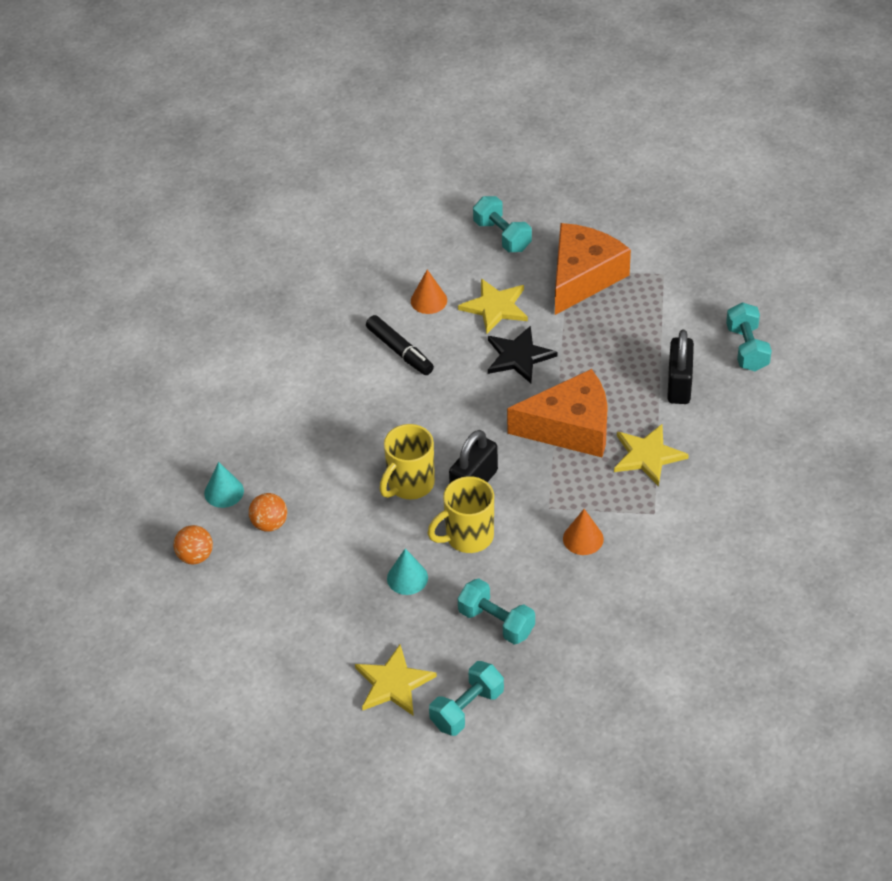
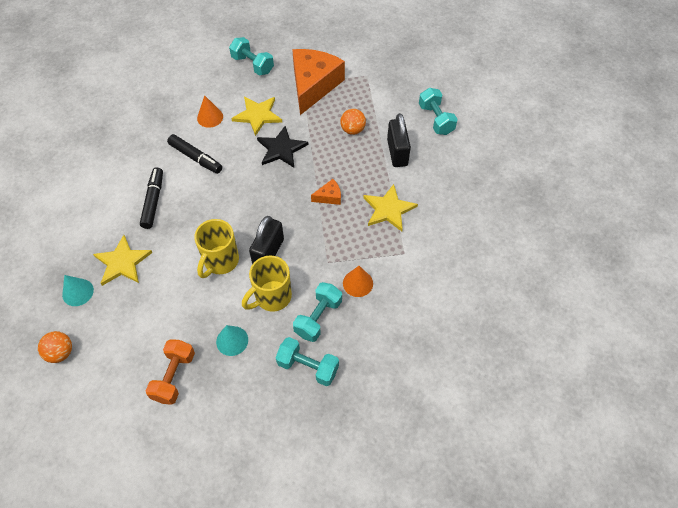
camera: 15 degrees left, 10 degrees up
(269, 524) = (117, 313): orange ball -> orange ball (352, 130)
(329, 605) = (174, 376): none -> orange dumbbell
(335, 398) = (153, 201): none -> black marker
(393, 683) = (237, 438): yellow star -> yellow star (122, 262)
(467, 709) = (300, 450): turquoise dumbbell -> turquoise dumbbell (318, 317)
(570, 427) = (329, 197): orange cheese -> orange cheese, size x0.41

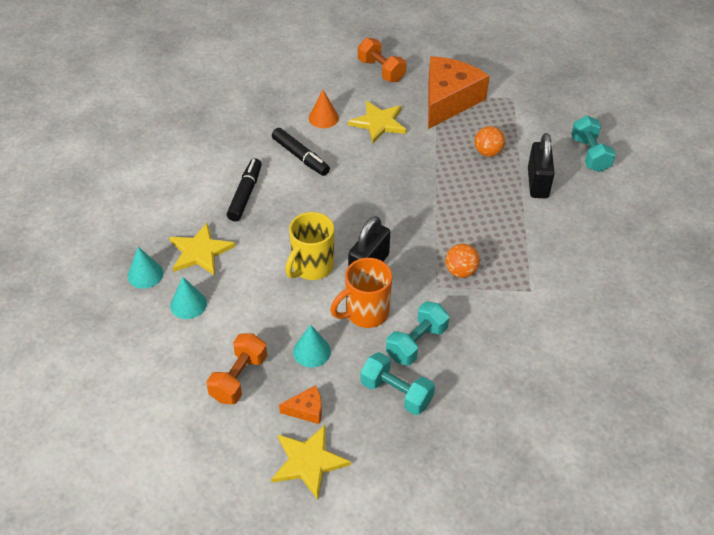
camera: 10 degrees right, 10 degrees down
(60, 353) = (116, 333): orange ball -> orange ball (460, 271)
(120, 314) = (188, 304): none -> turquoise cone
(252, 65) = (381, 70): turquoise dumbbell -> orange dumbbell
(272, 297) = (365, 313): yellow mug -> orange mug
(281, 149) = (401, 161): black star -> none
(329, 197) = (449, 218): orange cheese -> orange cheese (306, 410)
(358, 283) = (469, 314): orange cone -> none
(388, 209) = (518, 241): yellow star -> yellow star (308, 462)

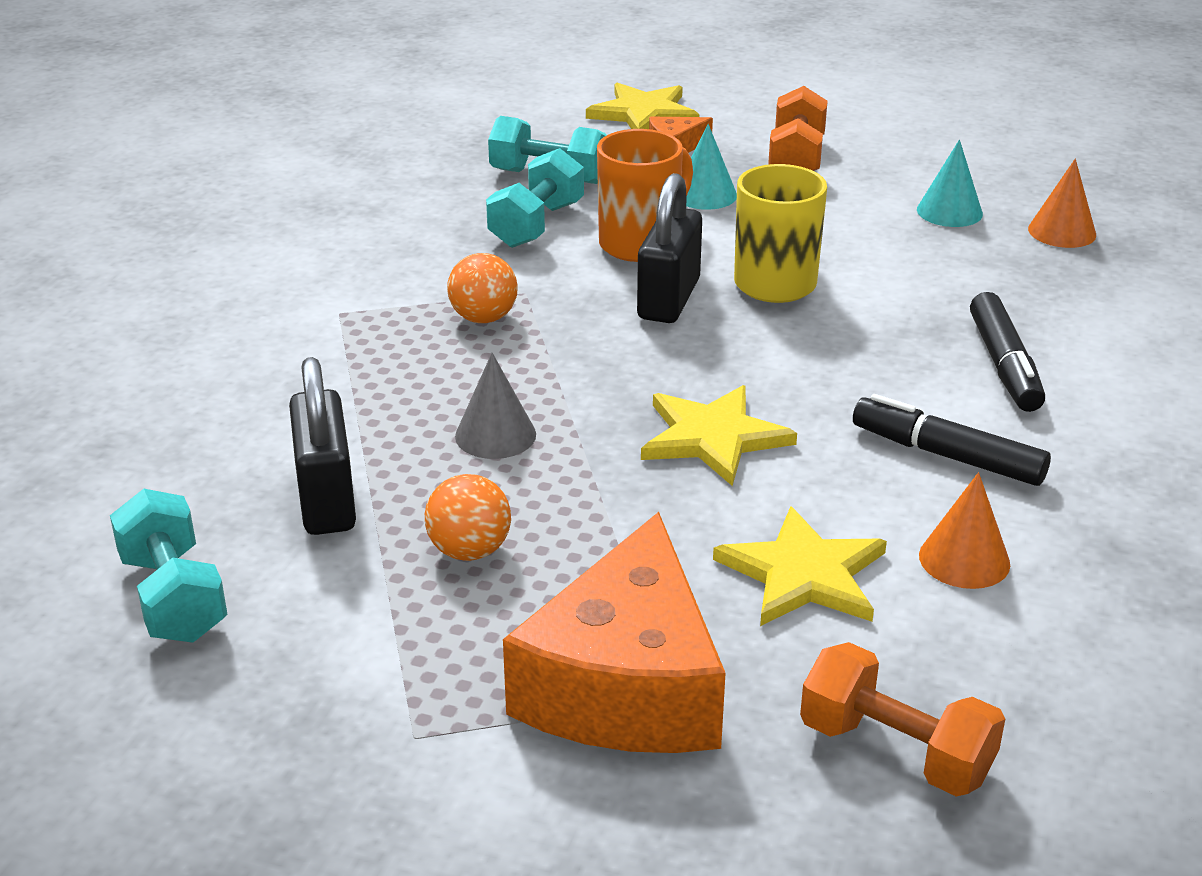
camera: 165 degrees right, 15 degrees down
(145, 274) = (1062, 232): turquoise cone -> orange cone
(200, 251) = (1000, 271): yellow star -> yellow star (713, 437)
(469, 200) = (495, 435): none -> grey cone

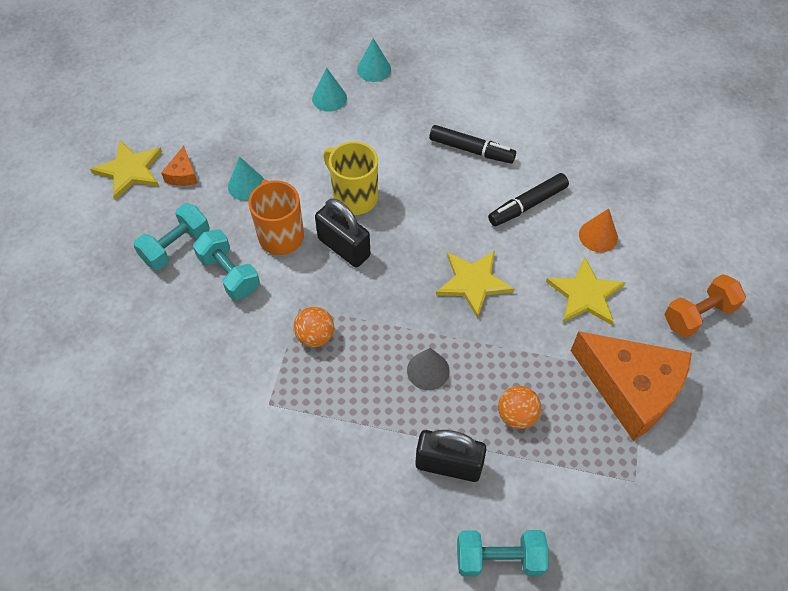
camera: 65 degrees left, 25 degrees up
(796, 158) = (233, 129): orange dumbbell -> none
(1062, 232) = (374, 69): orange cone -> turquoise cone

